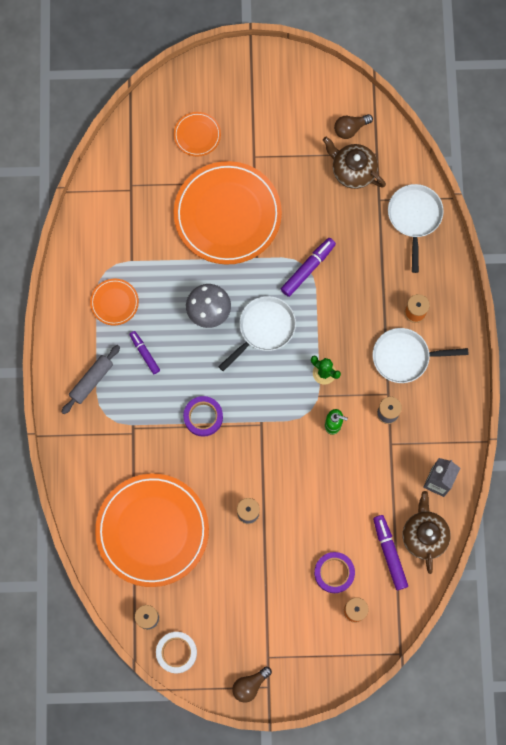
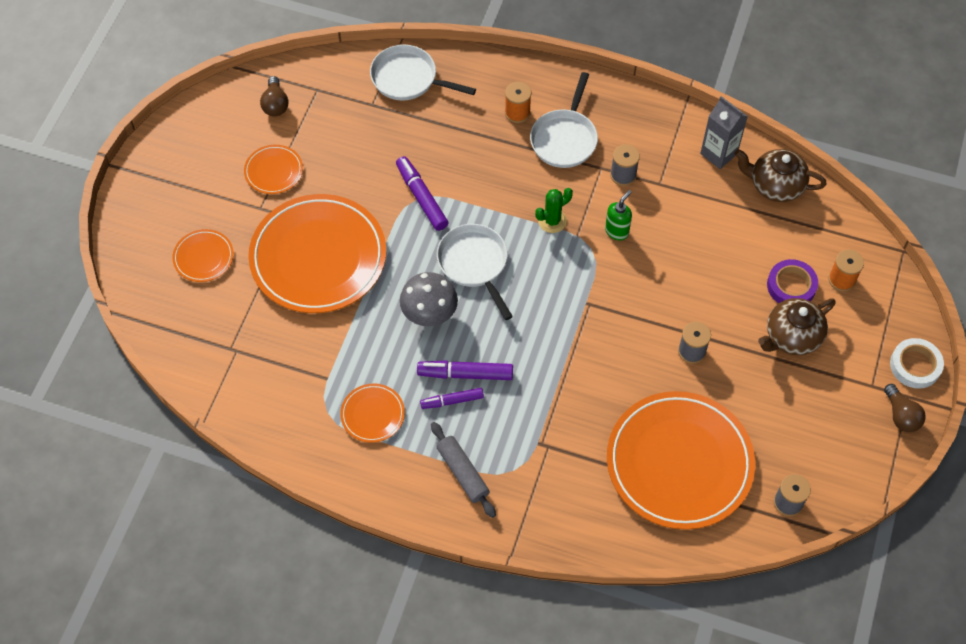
camera: 70 degrees left, 15 degrees down
(176, 652) = (840, 483): white tape -> white tape (915, 365)
(203, 417) = (557, 362): purple tape -> none
(289, 153) = (274, 171): none -> orange plate
(352, 171) = (326, 118): brown teapot -> brown teapot (791, 337)
(389, 553) = (785, 224): purple marker -> purple marker (465, 374)

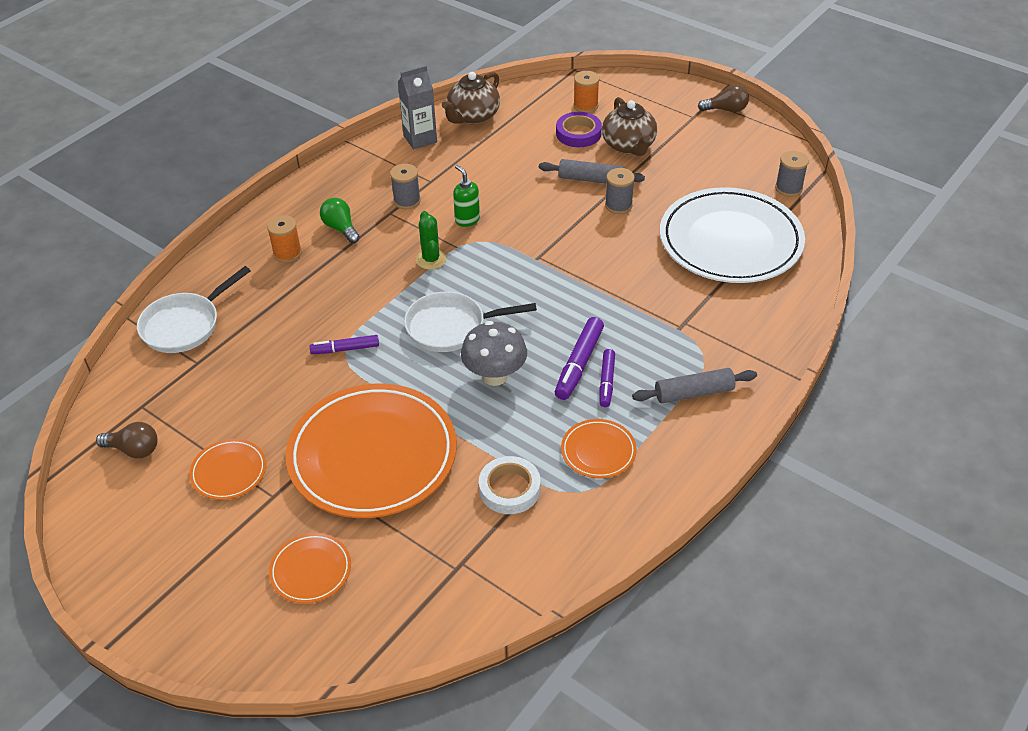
camera: 70 degrees left, 15 degrees down
(421, 197) = (345, 349): purple marker -> purple marker, size x0.66
(564, 139) = (341, 228): white pan -> green light bulb
(679, 463) = (730, 241): orange plate -> white plate
(721, 316) = (591, 179): none -> grey rolling pin
(915, 365) = (683, 91): white tape -> white tape (509, 489)

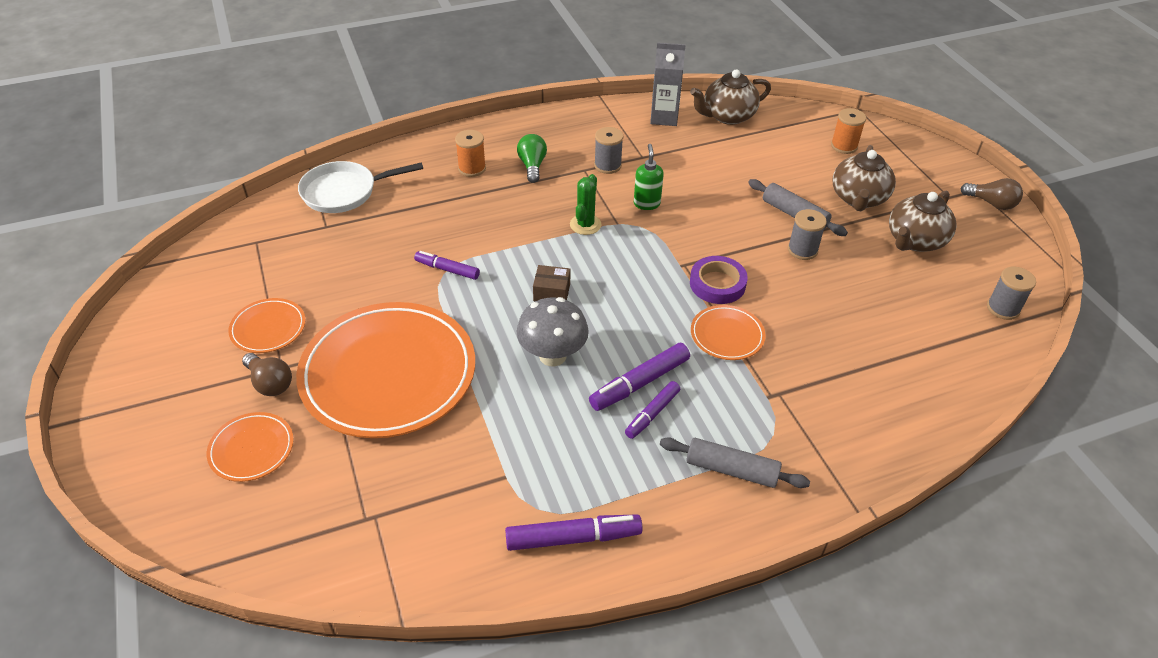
camera: 30 degrees right, 0 degrees up
(134, 450) = (219, 274): brown light bulb -> brown light bulb (270, 383)
(451, 327) = (552, 292): white pan -> brown box
(509, 489) = (476, 469): white tape -> none
(578, 133) = (816, 168): purple tape -> purple tape (717, 284)
(598, 451) = (588, 478): orange plate -> orange plate (727, 335)
(622, 497) = (573, 538): none -> purple marker
(694, 163) = (915, 241): none -> brown teapot
(730, 241) = (894, 334): white plate -> none

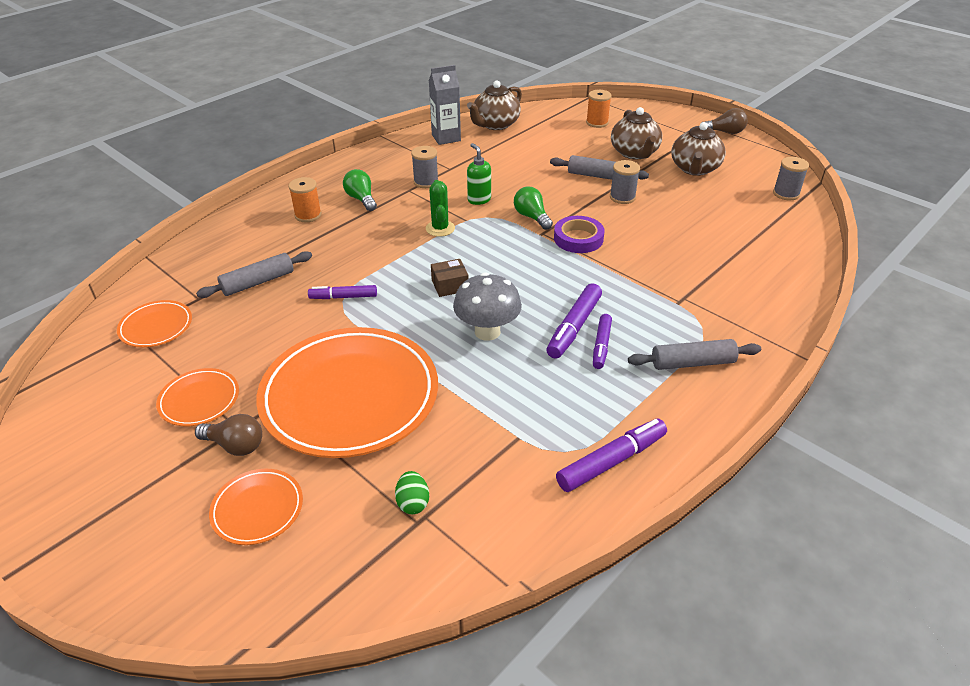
camera: 25 degrees left, 5 degrees down
(344, 192) = (197, 266): white pan -> none
(374, 499) = (413, 503): none -> green egg
(384, 227) = (258, 282): none -> grey rolling pin
(686, 242) = (532, 217): none -> green light bulb
(727, 335) = (614, 271): orange plate -> orange plate (156, 327)

